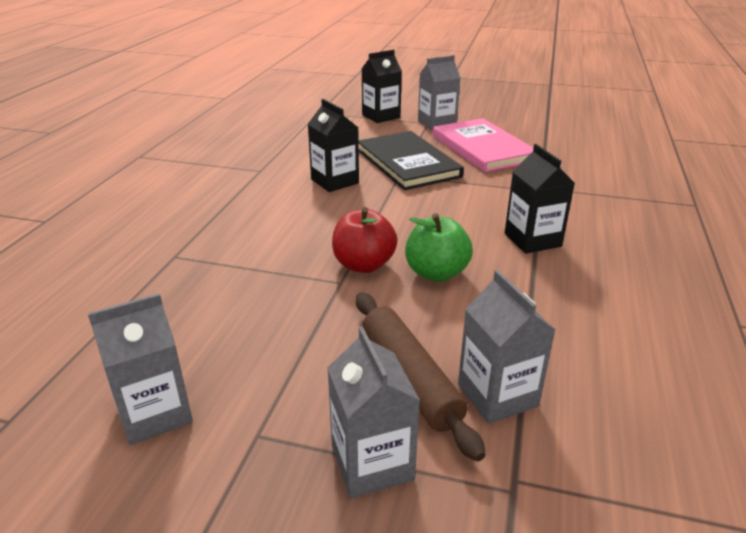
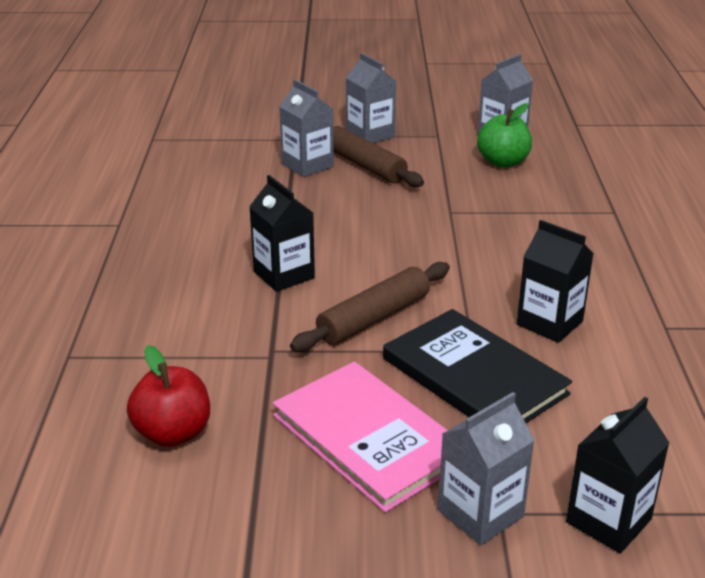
camera: 165 degrees right, 0 degrees up
(363, 265) = (440, 227): red apple -> red apple (173, 433)
(436, 273) = (372, 229): green apple -> green apple (503, 162)
(461, 199) = (373, 318): none -> brown rolling pin

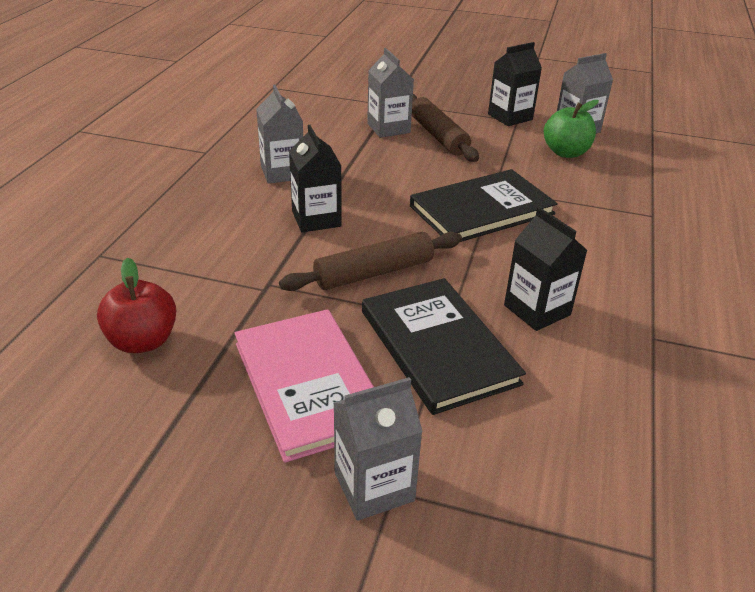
camera: 15 degrees right, 5 degrees up
(370, 135) = (457, 111): grey carton -> grey carton (282, 172)
(448, 235) = (482, 210): none -> black book
(608, 521) = (499, 528): black carton -> black carton (510, 117)

